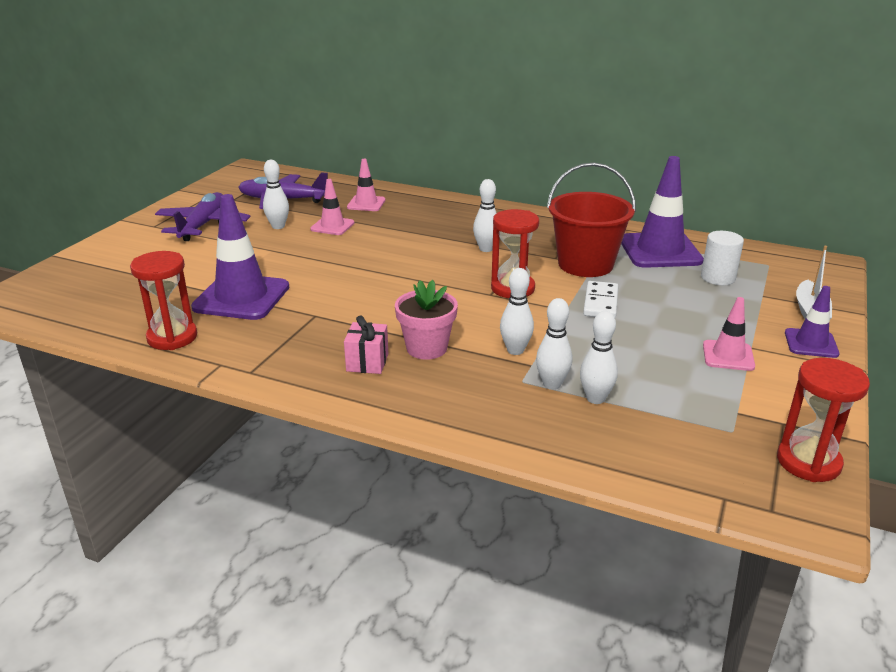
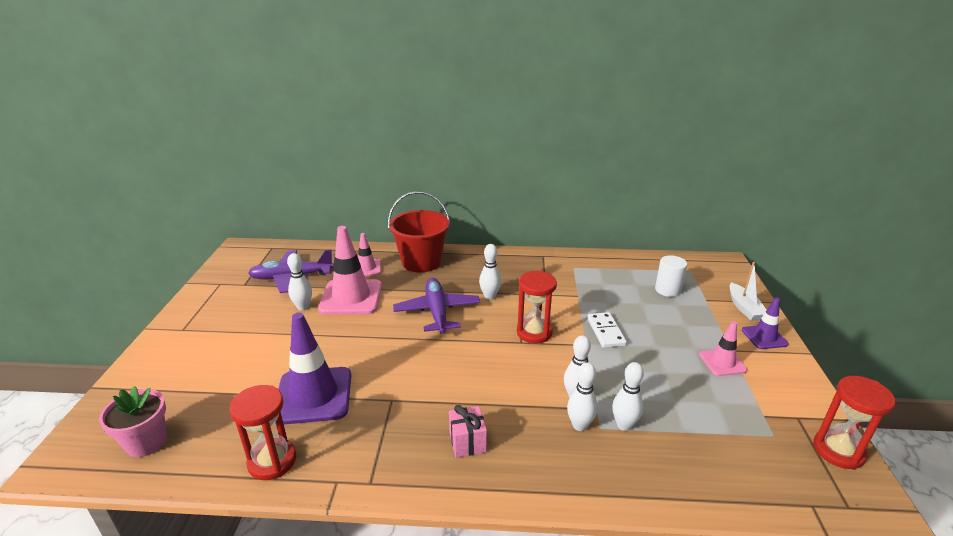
camera: 20 degrees left, 0 degrees up
(203, 225) = (232, 319): purple plane -> purple plane (437, 312)
(332, 226) = (351, 297): pink traffic cone -> pink traffic cone, size x1.85
(426, 348) = (506, 413): pink flower pot -> pink flower pot (146, 442)
(585, 264) = (572, 296): red bucket -> red bucket (421, 262)
(595, 398) = (663, 431): white bowling pin -> white bowling pin (579, 425)
(660, 251) = (614, 273): purple traffic cone -> none

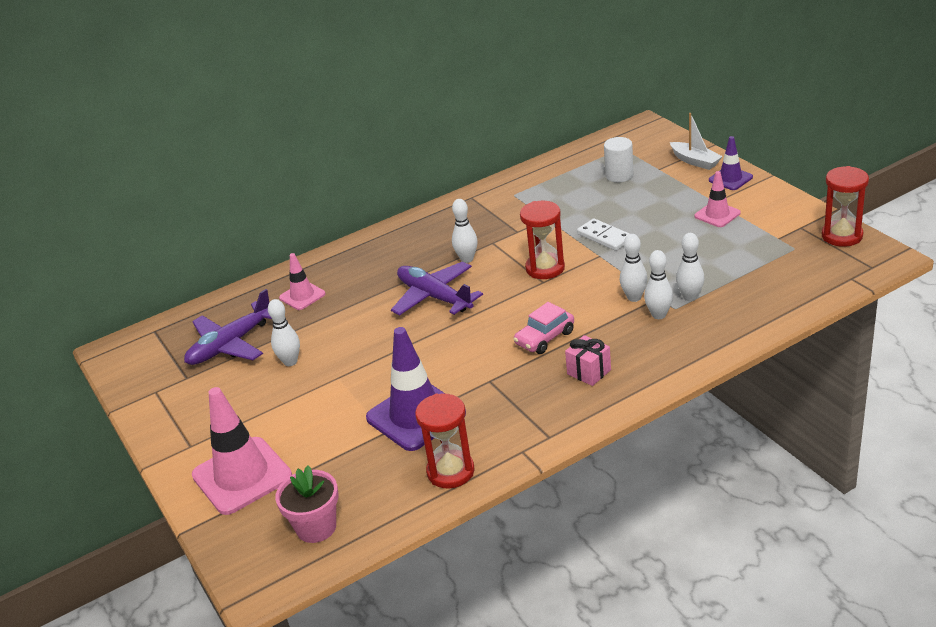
camera: 30 degrees left, 5 degrees up
(351, 297) = (328, 328): pink traffic cone -> pink traffic cone (242, 476)
(421, 262) = (353, 262): red bucket -> none
(470, 389) = (545, 338): none -> pink car

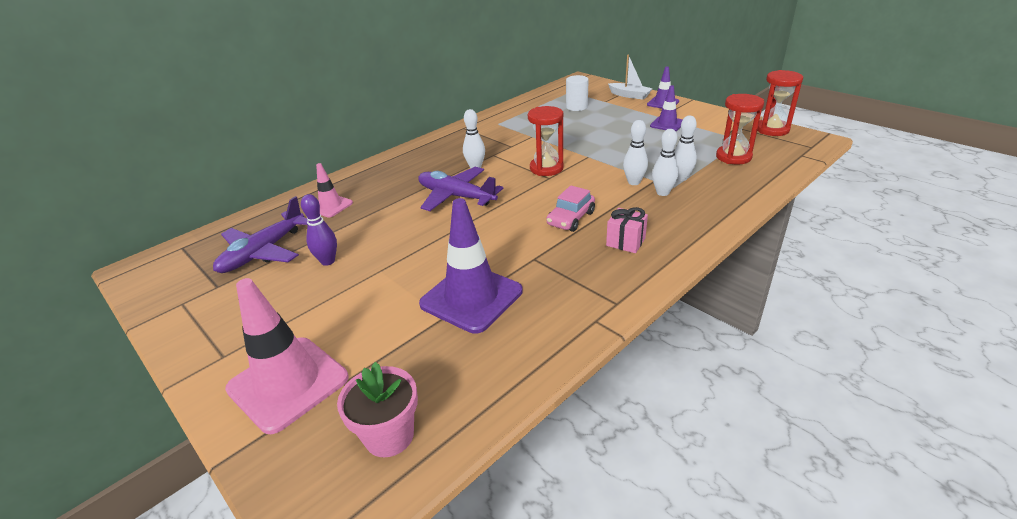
camera: 15 degrees left, 0 degrees up
(290, 362) = (328, 261): white bowling pin -> purple bowling pin
(450, 471) = (528, 350): red hourglass -> red hourglass (733, 157)
(604, 237) = (585, 144): white domino -> none
(717, 215) = (667, 124): pink traffic cone -> purple traffic cone

